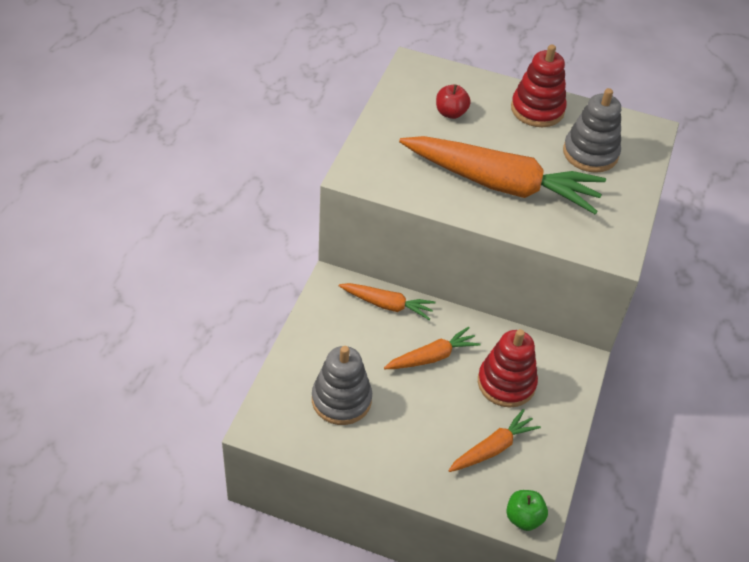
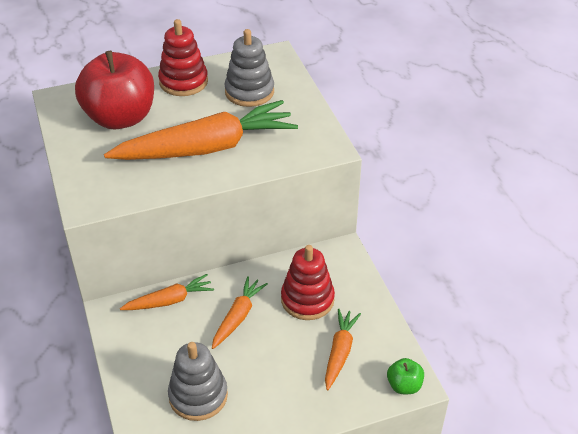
camera: 35 degrees left, 5 degrees down
(450, 113) = (120, 118): red apple -> red apple, size x2.37

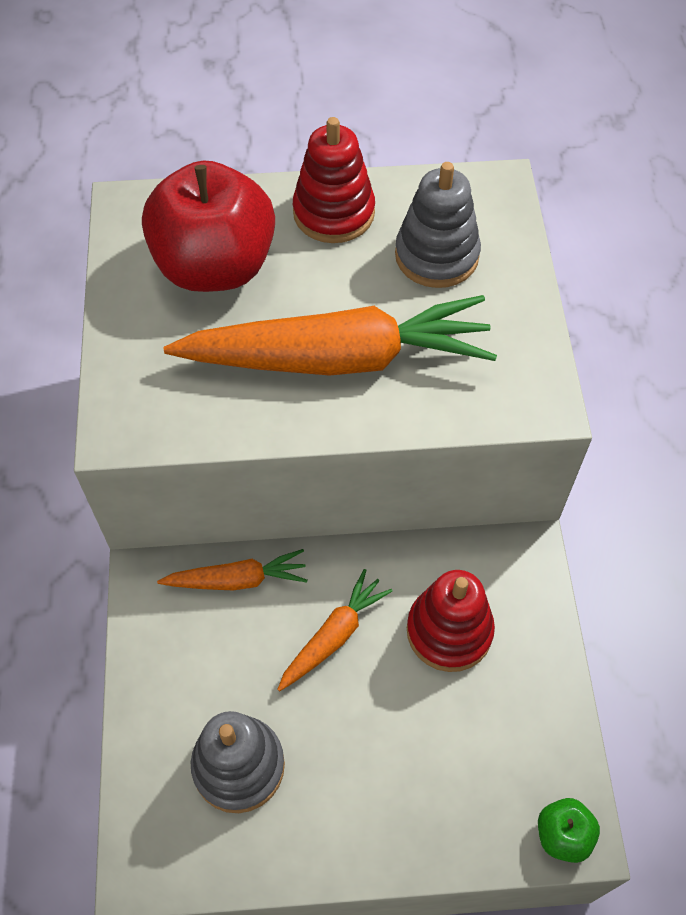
camera: 15 degrees right, 15 degrees up
(340, 352) = (476, 744): orange carrot -> none

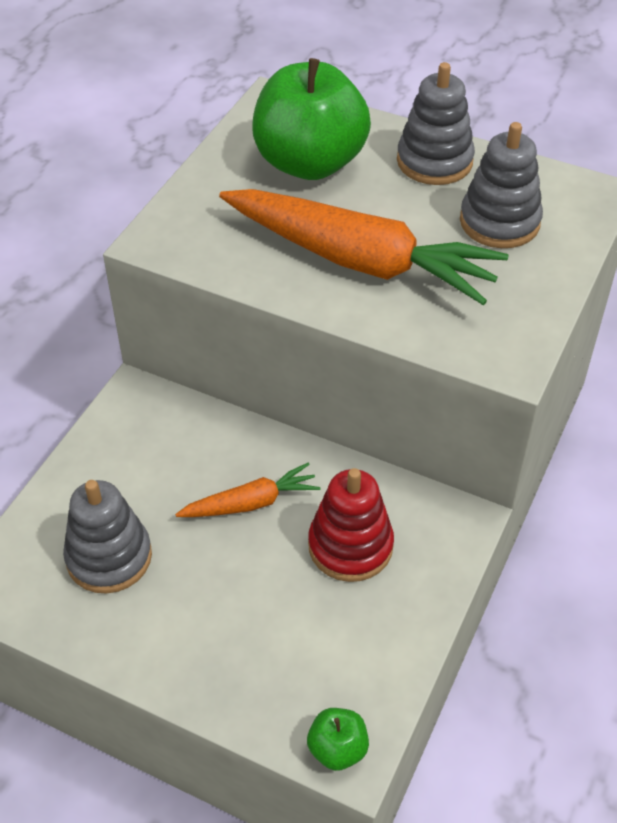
camera: 30 degrees right, 10 degrees down
(215, 266) = (310, 163): red apple -> green apple
(237, 580) = (203, 427): orange carrot -> none
(334, 213) = (434, 161): red stacking toy -> grey stacking toy

